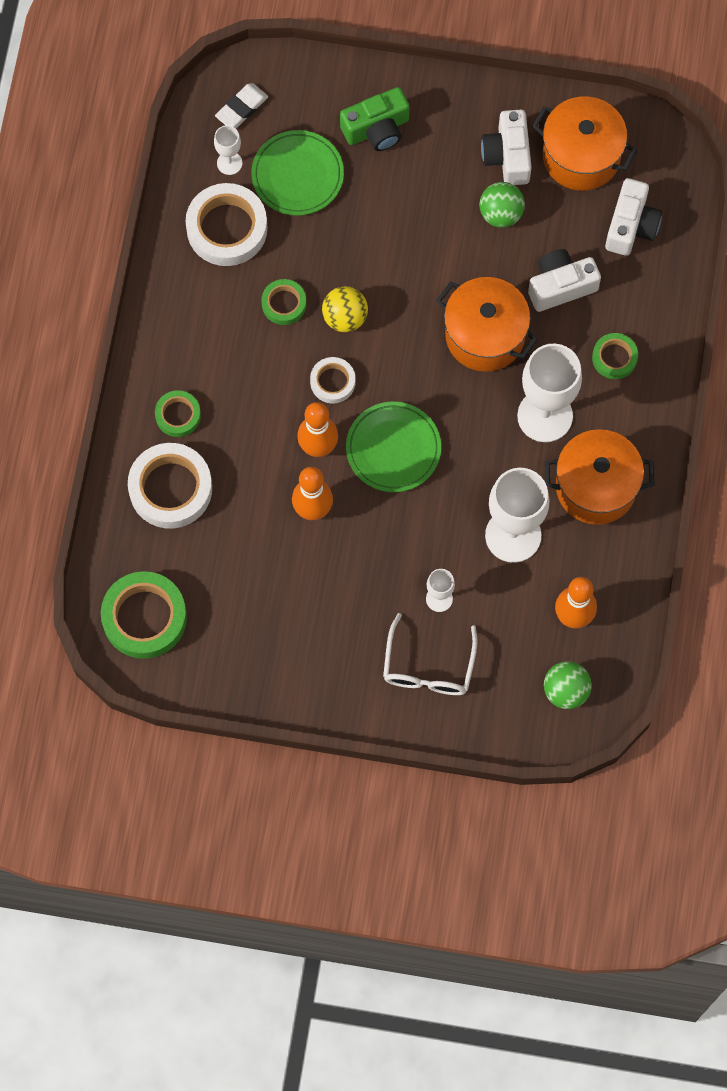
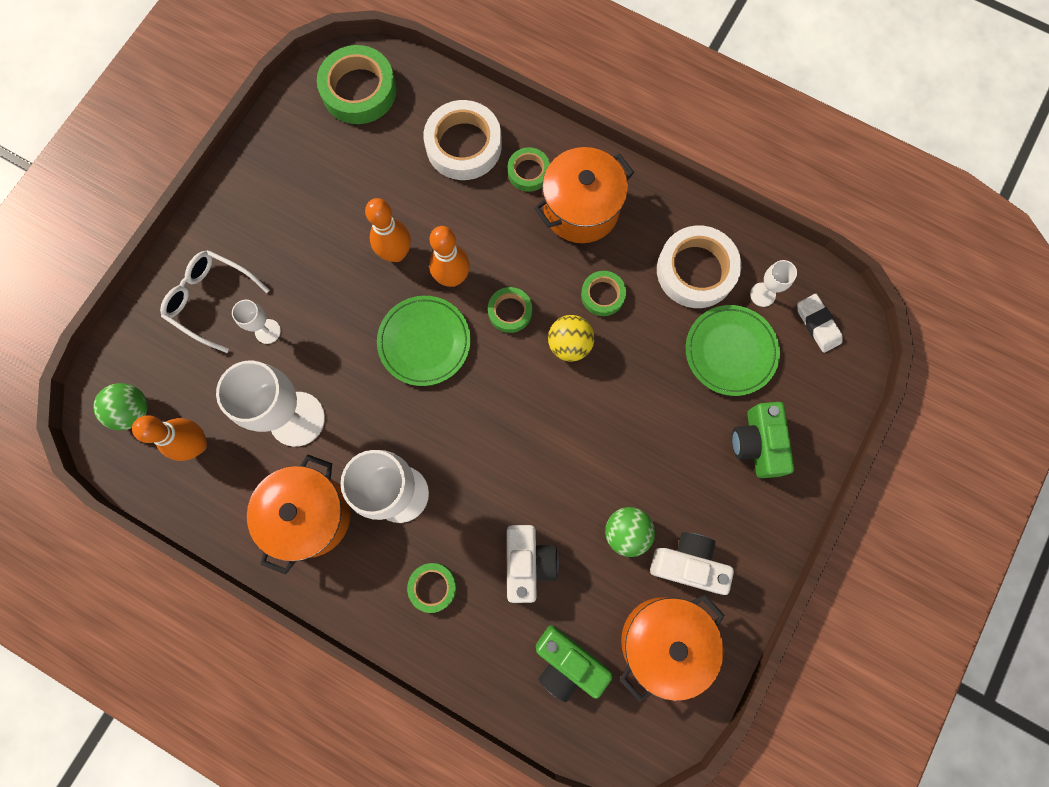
camera: 110 degrees right, 5 degrees up
(332, 382) = (510, 311): white tape -> green tape
(485, 335) = (503, 467): orange pot -> orange pot (581, 209)
(631, 226) = (567, 663): white camera -> green camera

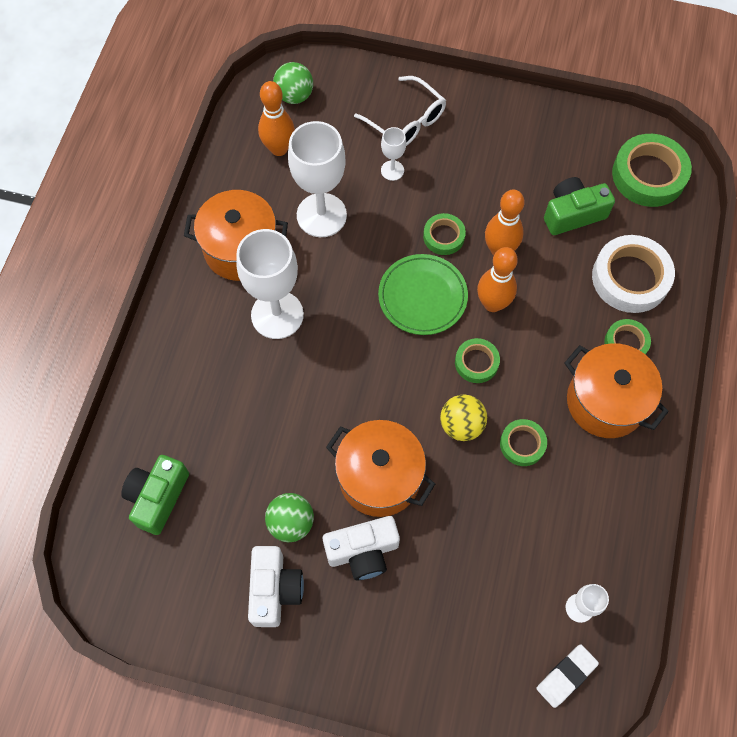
camera: 75 degrees right, 10 degrees down
(211, 300) = (406, 121): white glasses -> white glasses turned 120 degrees clockwise
(432, 587) = (201, 363): green tape -> green tape (443, 236)
(528, 562) = (241, 439): white camera -> white camera (363, 551)
(663, 641) = (195, 582): orange pot -> orange pot (379, 477)
(696, 270) = (581, 531): white tape -> none
(730, 351) = (505, 586): green plate -> none
(757, 443) = (415, 635): green camera -> green camera (572, 214)

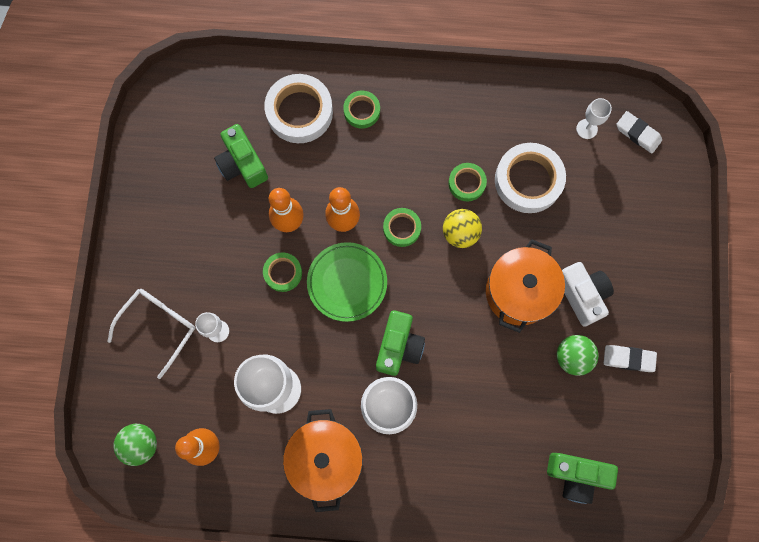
camera: 100 degrees left, 10 degrees up
(274, 589) = (628, 359): white camera -> white eraser
(342, 337) = (399, 346): none -> green camera
(517, 517) = (528, 180): none -> white tape
(605, 402) = (417, 123): orange pot -> none
(648, 175) = (192, 103): green tape -> none

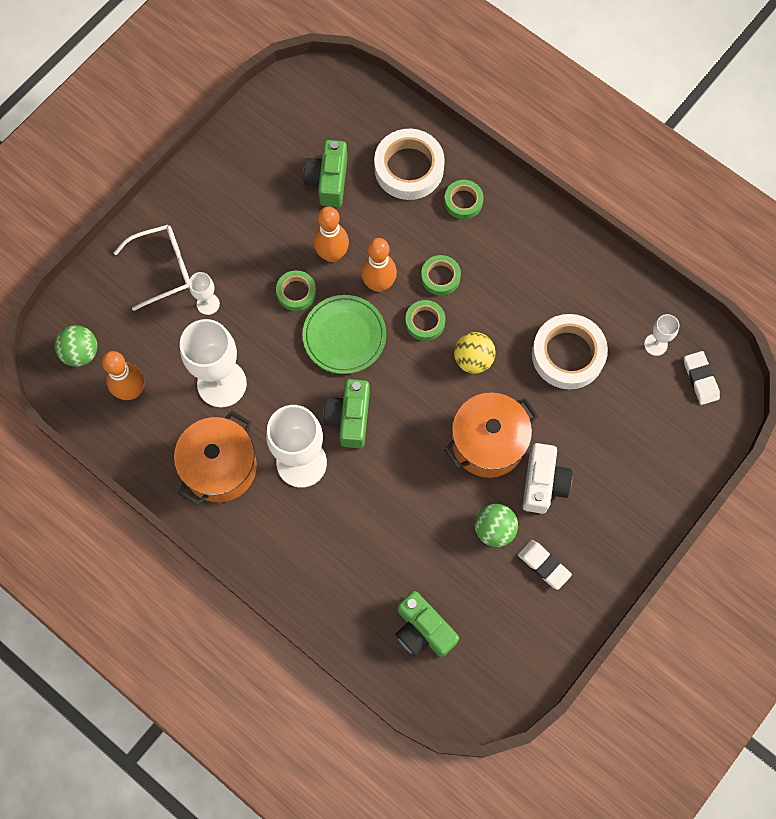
camera: 35 degrees right, 5 degrees down
(399, 346) = (349, 418): green camera -> green camera turned 135 degrees clockwise
(466, 183) = (510, 321): green tape -> green tape (440, 277)

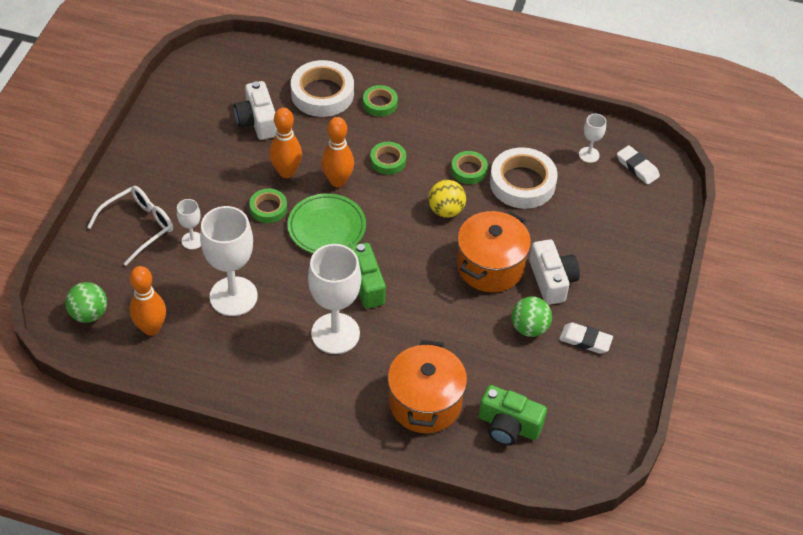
camera: 25 degrees left, 20 degrees down
(220, 467) = (262, 361): orange pot -> orange pot (425, 403)
(328, 180) = (257, 121): green camera -> white camera
(425, 322) = (391, 196): green tape -> green tape (469, 170)

